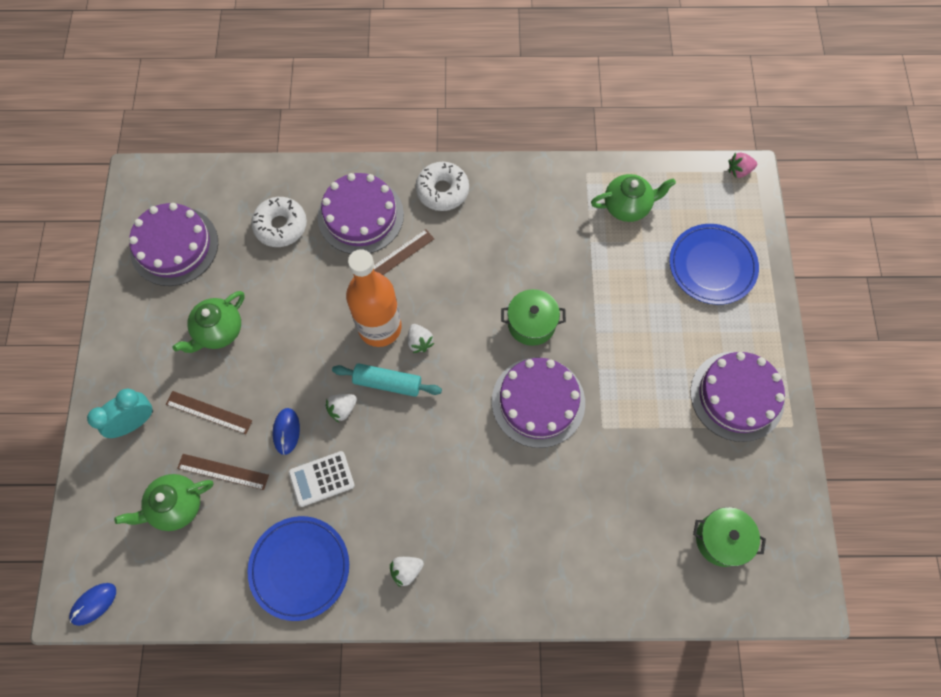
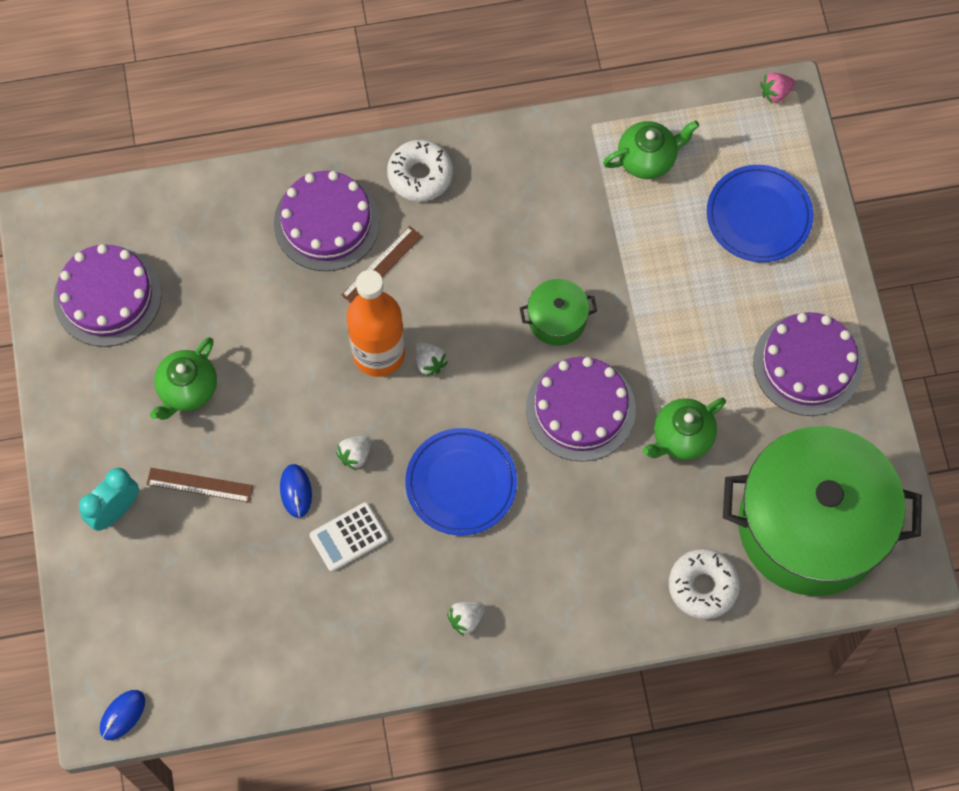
camera: 10 degrees left, 0 degrees up
(176, 506) = (188, 595): green teapot -> green teapot (681, 437)
(223, 471) = (233, 548): brown ruler -> none
(281, 226) = (232, 250): white donut -> white donut (703, 586)
(300, 568) = (346, 637): blue plate -> blue plate (461, 483)
(387, 383) = (401, 416): turquoise rolling pin -> none
(721, 539) = (811, 526): green pot -> green pot, size x2.45

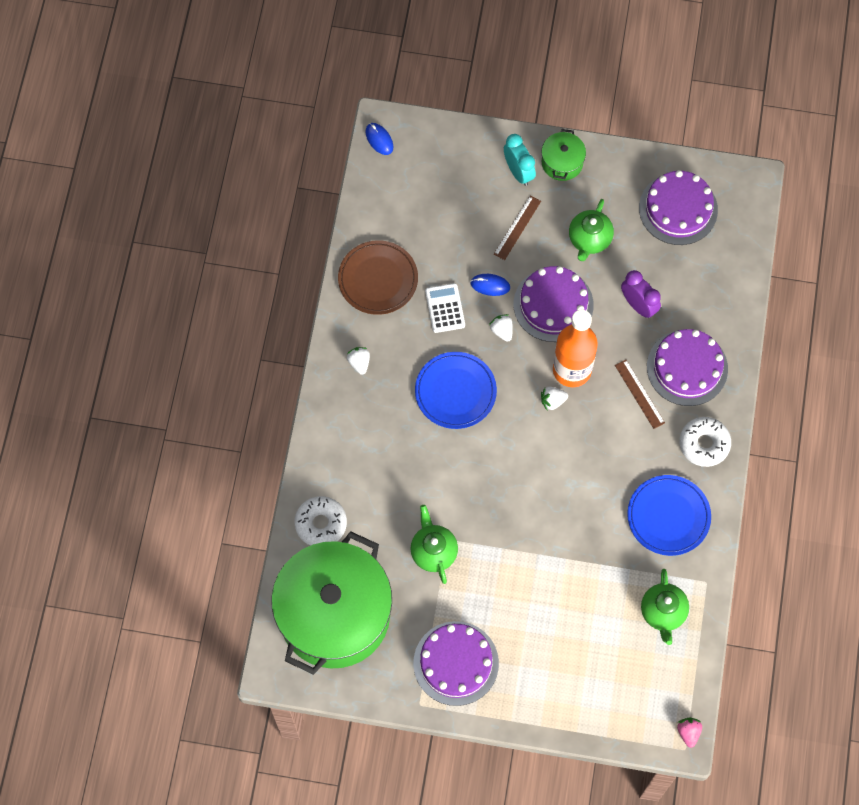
camera: 110 degrees right, 0 degrees up
(187, 389) = (589, 239): green teapot -> green teapot turned 120 degrees counterclockwise
(261, 303) = (638, 305): none -> purple clock
(337, 639) = (378, 279): none -> brown plate
(557, 319) = (555, 499): green pot -> green pot (562, 162)
(580, 409) = (480, 490): purple cake -> purple cake (553, 304)
(758, 216) = (587, 676): blue plate -> blue plate (668, 516)

